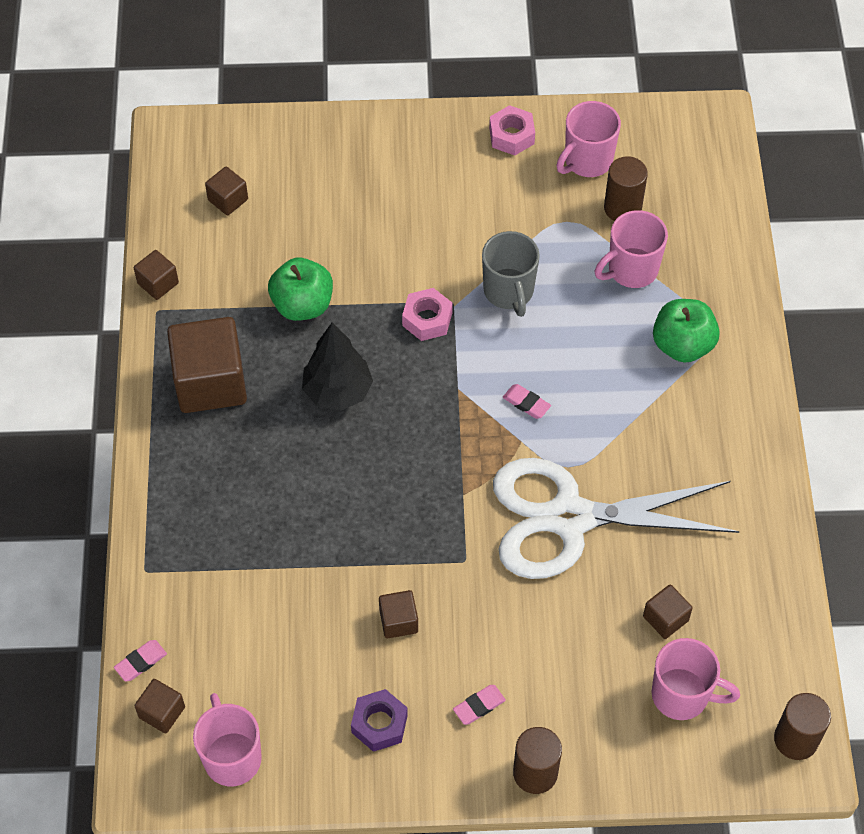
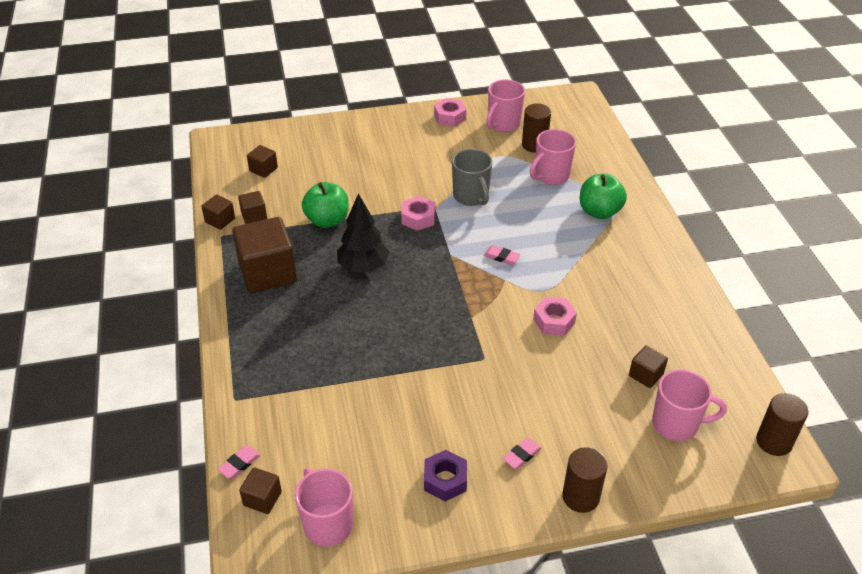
camera: 10 degrees left, 15 degrees down
(398, 621) = (443, 405): brown cube -> brown cube (254, 216)
(569, 518) = (554, 321): white scissors -> pink nut

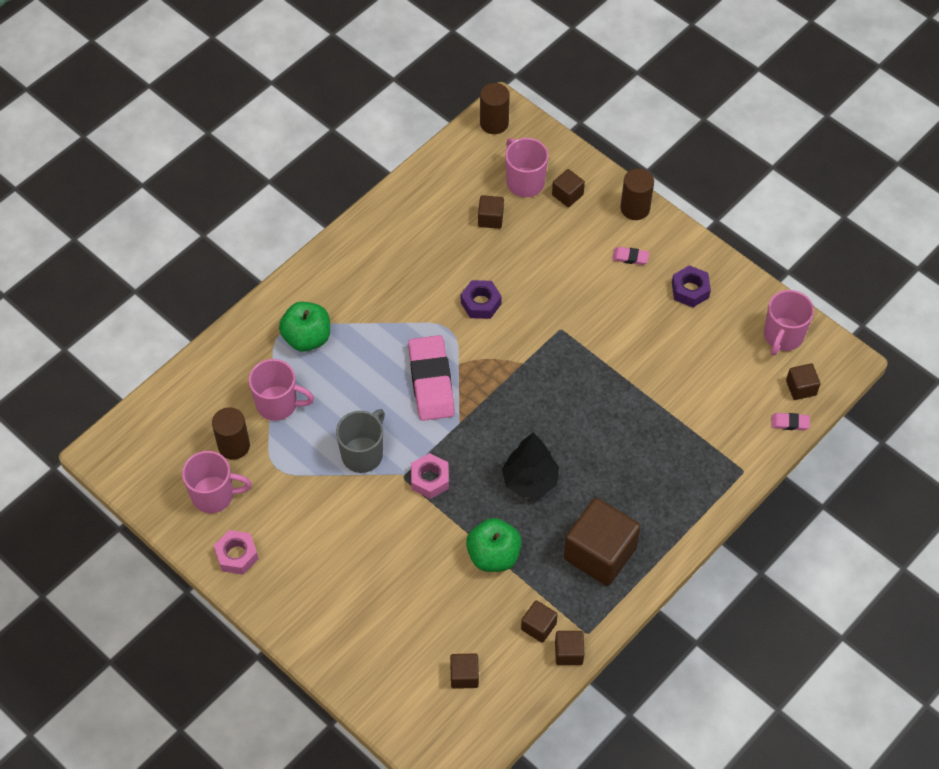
camera: 125 degrees left, 15 degrees up
(501, 257) = (431, 381): pink eraser -> pink eraser, size x2.36
(554, 321) = (480, 303): pink nut -> purple nut
(637, 449) = (567, 195): none -> brown cube

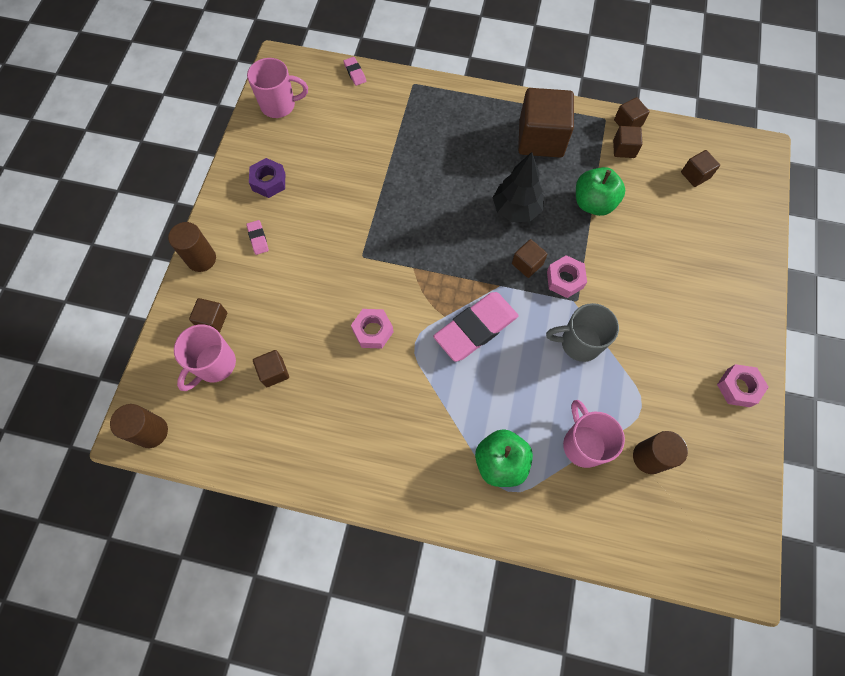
camera: 120 degrees left, 10 degrees up
(214, 495) = (704, 442): pink mug -> none
(480, 303) = (373, 331): purple nut -> pink nut
(801, 388) = (320, 78): brown cube -> brown cube (527, 264)

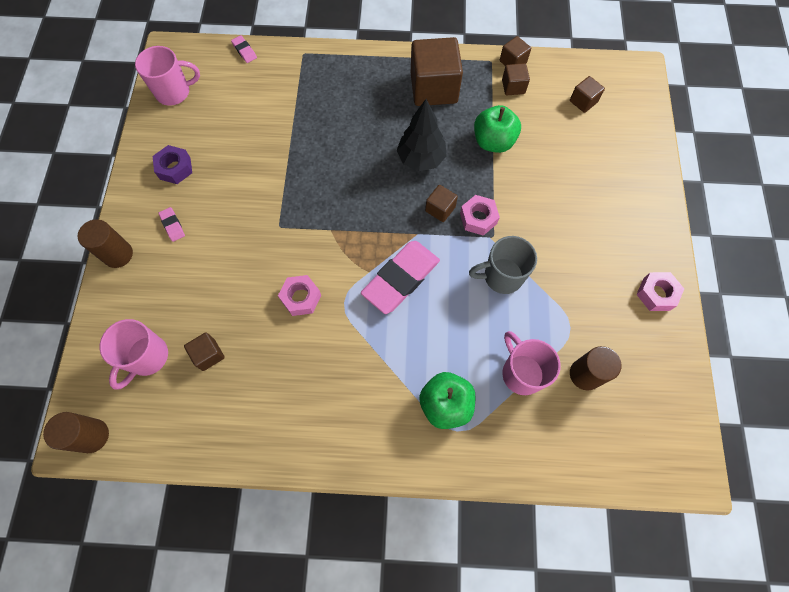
camera: 10 degrees left, 0 degrees up
(212, 320) = (138, 313): brown cube -> none

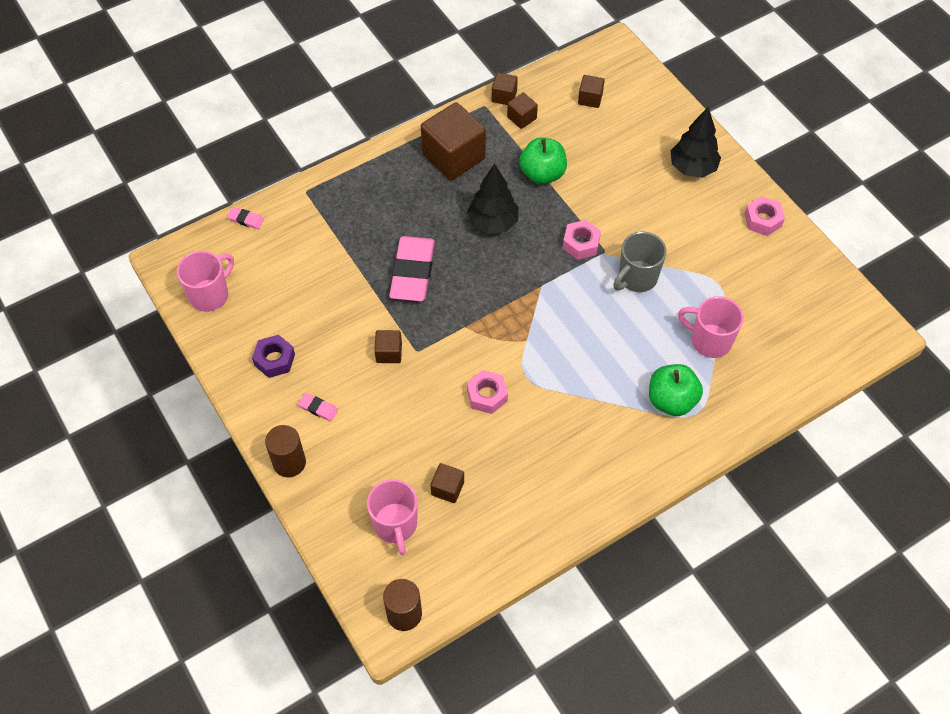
camera: 35 degrees left, 10 degrees down
(400, 278) = (557, 329): pink eraser -> pink eraser (412, 272)
(440, 209) = (543, 255): brown cube -> brown cube (389, 353)
(585, 374) = (756, 312): brown cylinder -> none
(627, 210) = (692, 168): none -> black tree

